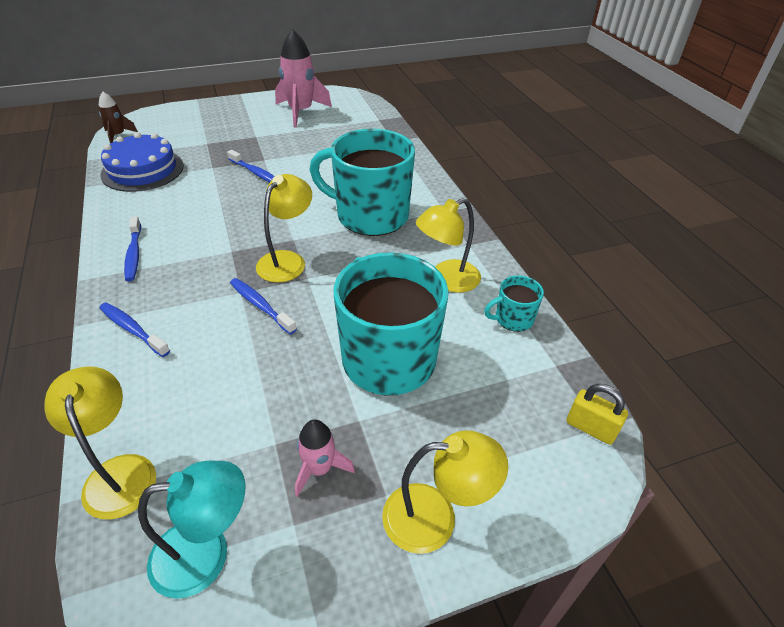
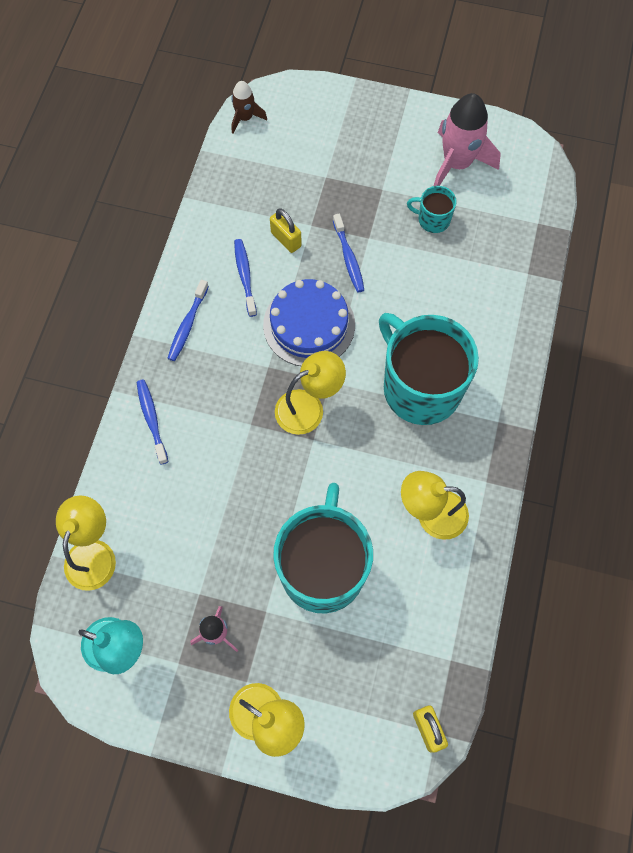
camera: 35 degrees right, 25 degrees up
(142, 170) = (244, 195): blue cake -> blue cake (309, 325)
(196, 180) = (286, 239): none -> yellow padlock
(260, 305) = (258, 451): blue toothbrush -> blue toothbrush (245, 276)
(512, 319) = (454, 593): turquoise mug -> turquoise mug (432, 220)

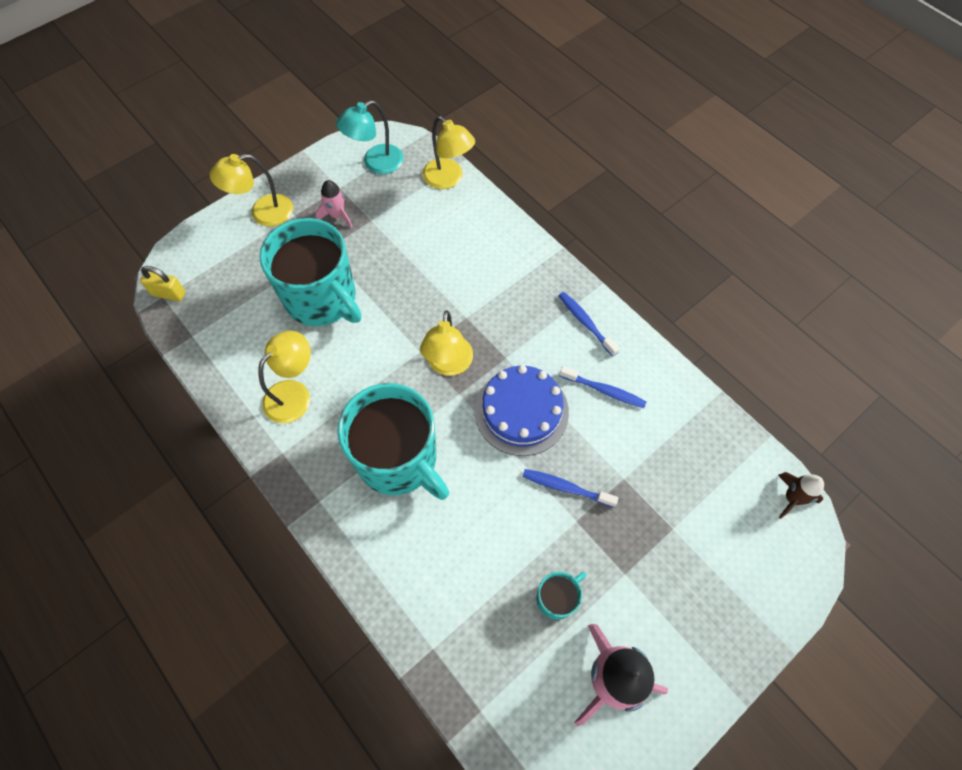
camera: 125 degrees right, 5 degrees down
(152, 419) = (520, 258): blue toothbrush -> none
(286, 239) = (621, 446): yellow padlock -> none
(420, 387) = (399, 460): turquoise mug -> turquoise mug turned 45 degrees clockwise

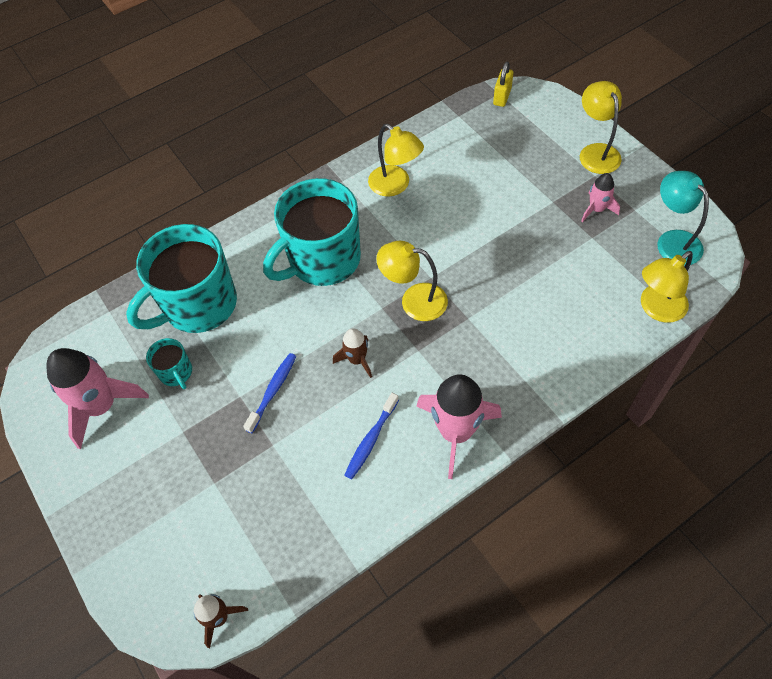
camera: 100 degrees right, 5 degrees down
(322, 299) = (494, 201): turquoise mug -> turquoise mug (198, 305)
(521, 411) = (357, 360): blue cake -> brown rocket
(585, 323) = (456, 432): blue toothbrush -> pink rocket

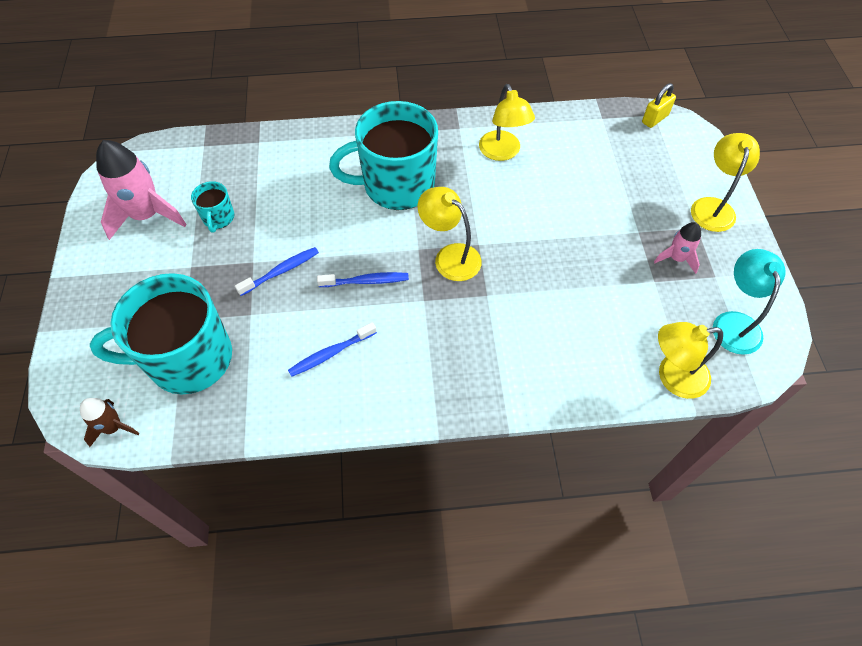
camera: 25 degrees right, 0 degrees up
(198, 305) = (272, 174): turquoise mug -> turquoise mug (188, 359)
(357, 360) = (366, 281): brown rocket -> blue toothbrush
(456, 432) = (406, 386): pink rocket -> none

